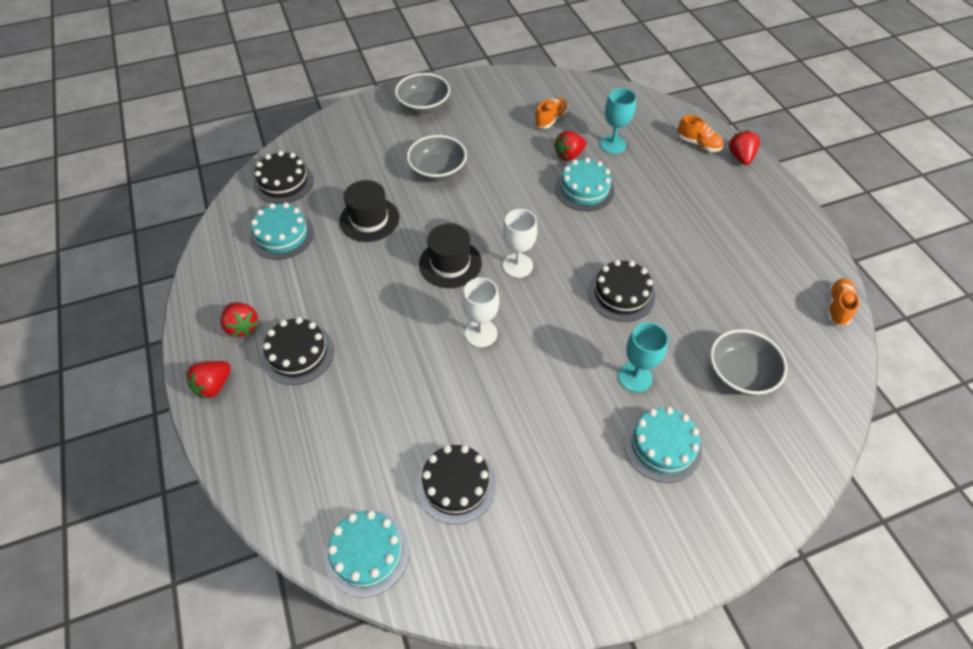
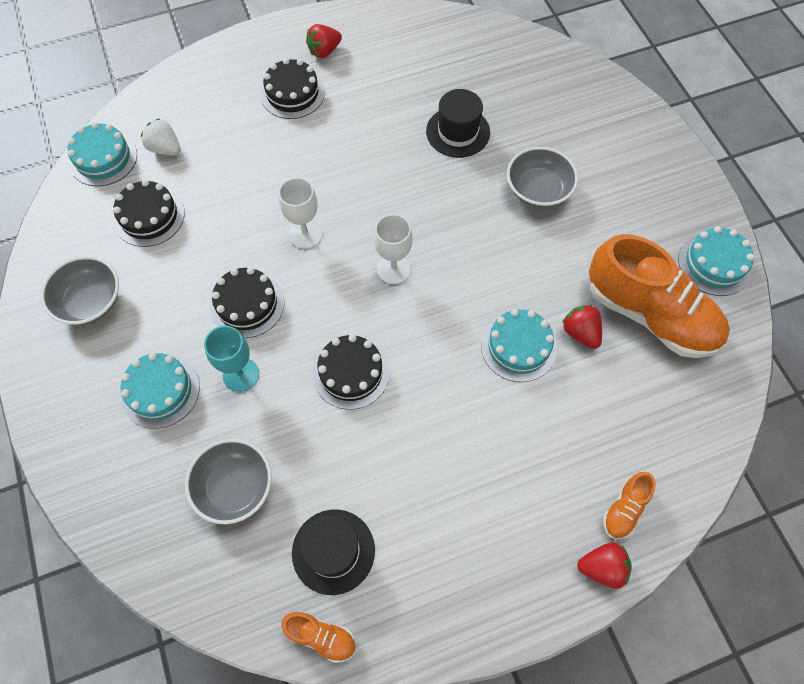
camera: 90 degrees right, 10 degrees up
(214, 385) = (265, 42): red strawberry -> none
(282, 235) = (434, 64): turquoise cake -> turquoise cake (714, 264)
(283, 182) = (508, 55): black cake -> black cake (247, 304)
(360, 479) = (165, 149): none -> white strawberry
(424, 106) = (653, 171): grey bowl -> grey bowl (90, 301)
(450, 263) = (397, 206): black hat -> black hat (333, 551)
(550, 119) = (650, 314): orange shoe -> orange shoe, size x2.32
(612, 144) = (608, 389): turquoise goblet -> none

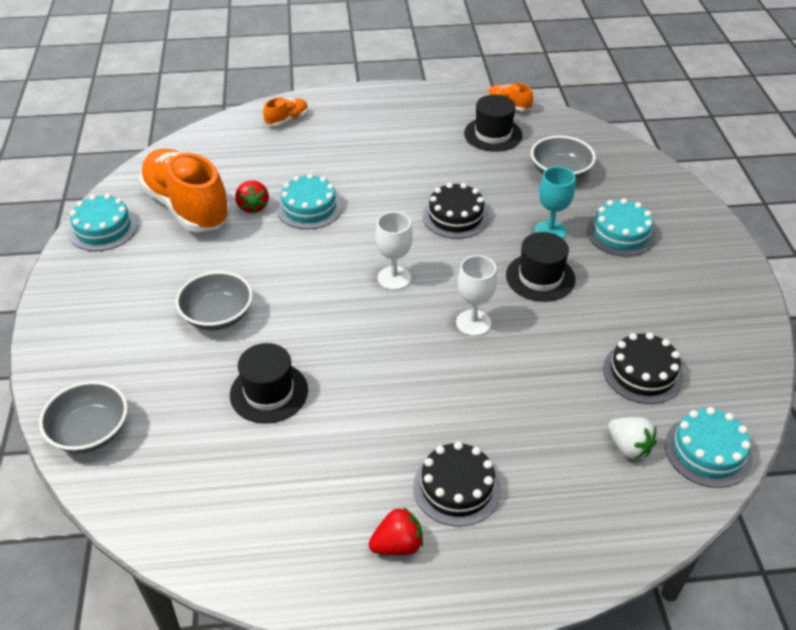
camera: 165 degrees left, 20 degrees down
(90, 301) = (695, 307): grey bowl -> grey bowl (91, 432)
(247, 304) = (540, 277): black cake -> black hat
(602, 567) = (318, 101): red strawberry -> none

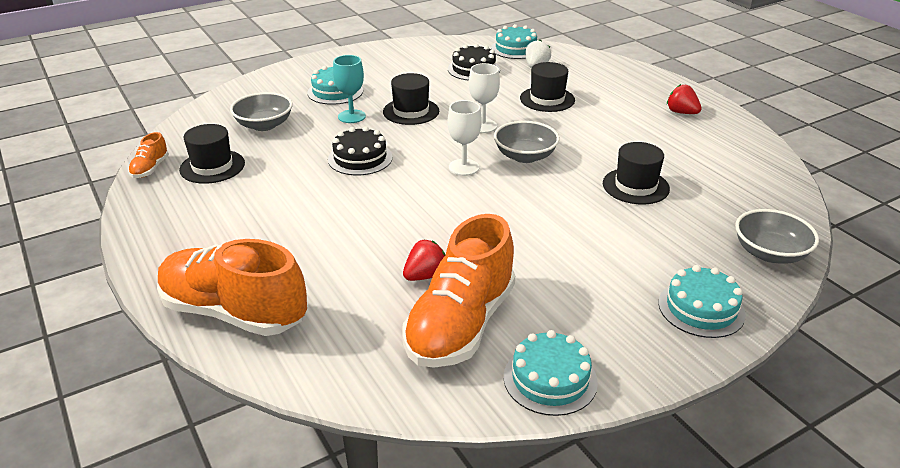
camera: 115 degrees left, 10 degrees down
(218, 316) = (590, 239): grey bowl -> grey bowl (525, 156)
(287, 120) = (234, 312): orange shoe -> orange shoe, size x2.32
(309, 207) = (401, 238): turquoise cake -> turquoise cake (701, 308)
(457, 487) = (623, 104): black cake -> none
(513, 411) = (547, 99): none -> black hat

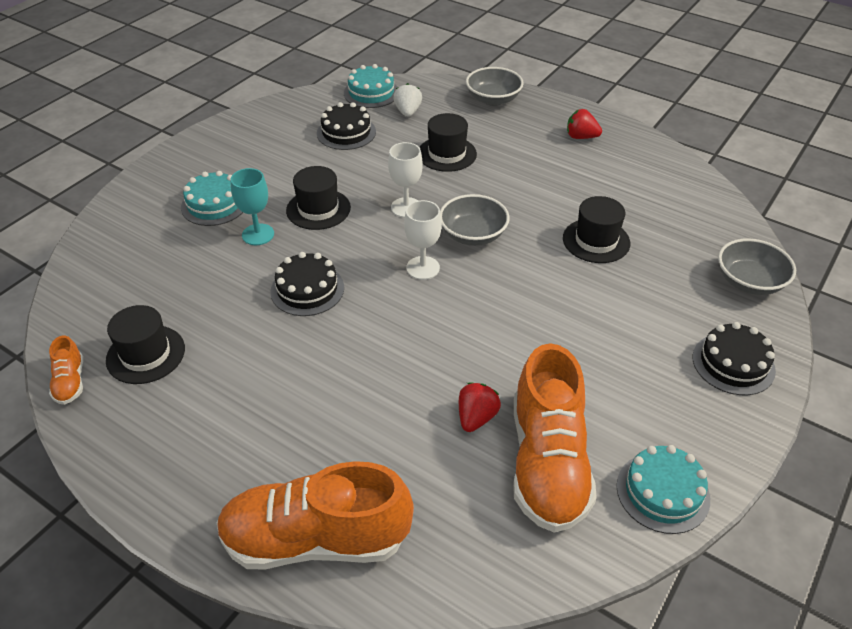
camera: 25 degrees left, 10 degrees up
(264, 125) = (164, 276): grey bowl -> grey bowl (493, 99)
(701, 308) = (733, 363): turquoise cake -> black cake

